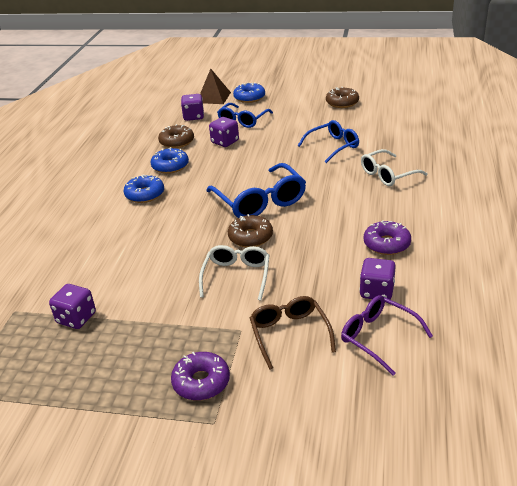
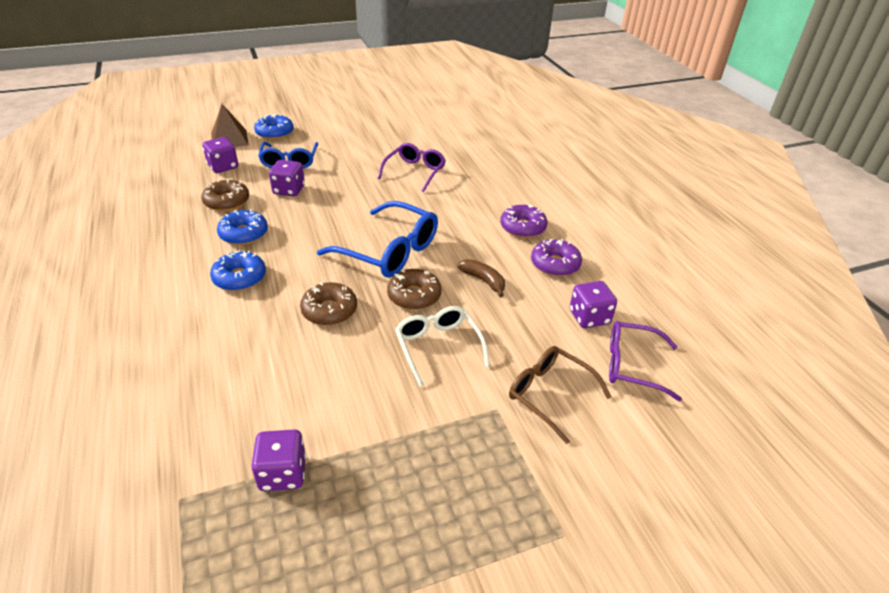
camera: 35 degrees left, 5 degrees up
(201, 382) = (508, 491): purple donut -> purple donut (522, 227)
(313, 241) = (483, 281): none -> brown banana
(333, 146) = (415, 172): blue glasses -> purple glasses
(342, 103) = (384, 123): brown donut -> brown donut (329, 310)
(387, 175) = (494, 191): white glasses -> none

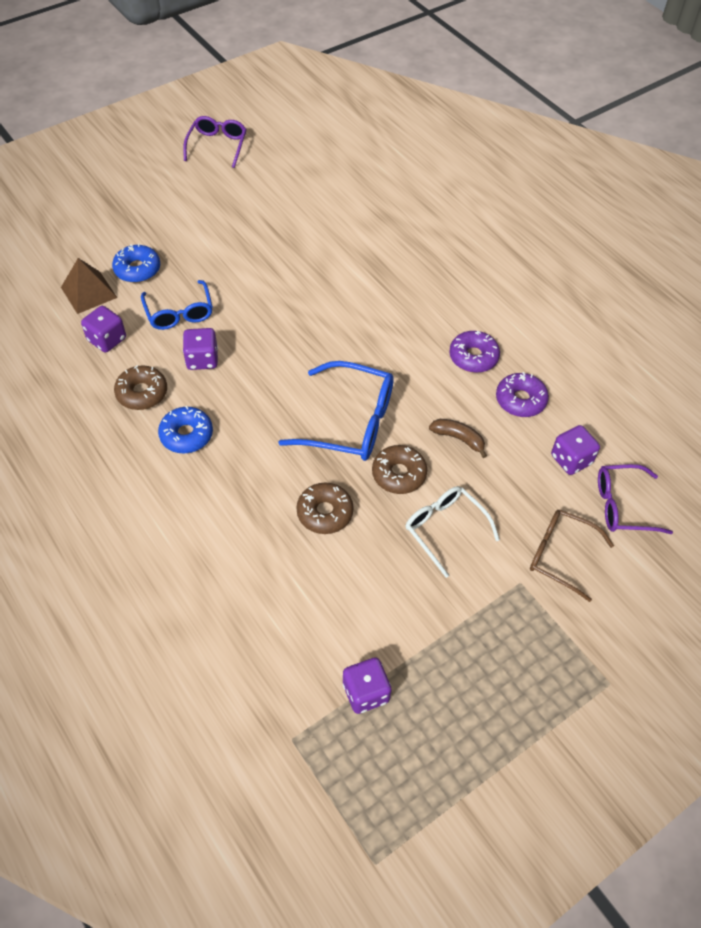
camera: 15 degrees left, 15 degrees up
(239, 278) = (214, 494): blue donut -> none
(415, 172) = (329, 299): purple glasses -> purple glasses (217, 146)

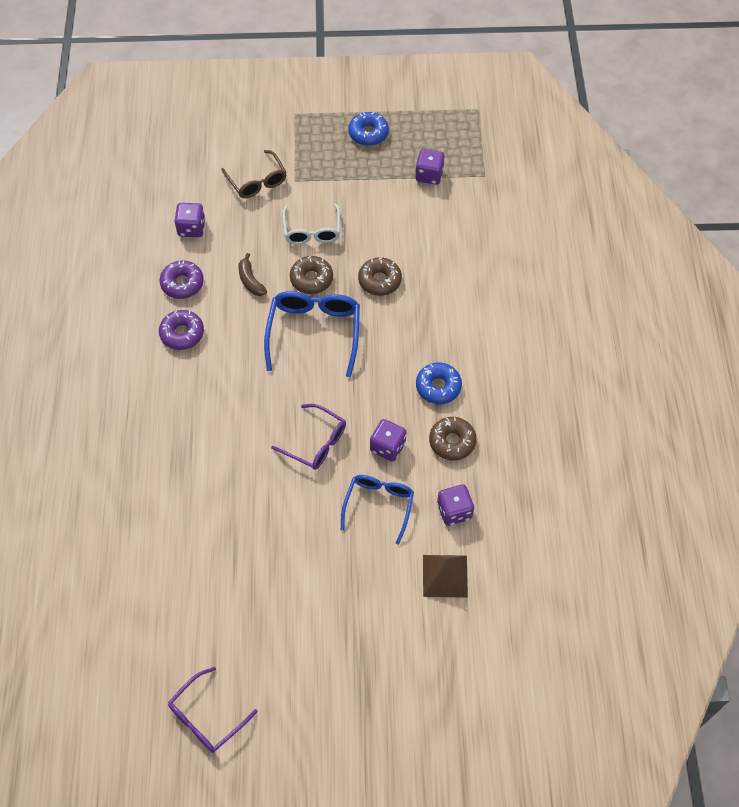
camera: 145 degrees left, 5 degrees up
(137, 269) = (387, 579): blue donut -> blue donut (368, 133)
(350, 422) = (314, 332): blue glasses -> blue glasses turned 45 degrees clockwise
(622, 506) = (190, 186): purple glasses -> purple glasses (316, 443)

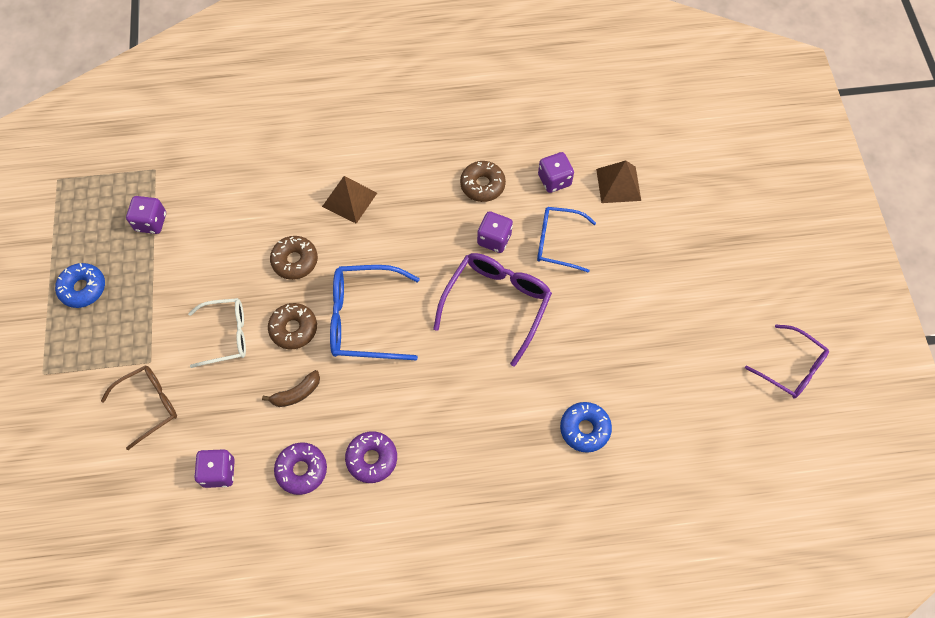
camera: 95 degrees left, 5 degrees up
(316, 443) = (497, 304): purple glasses -> purple glasses, size x1.50
(438, 387) = (423, 199): blue donut -> blue donut (584, 429)
(442, 325) = (349, 199): none -> brown pyramid

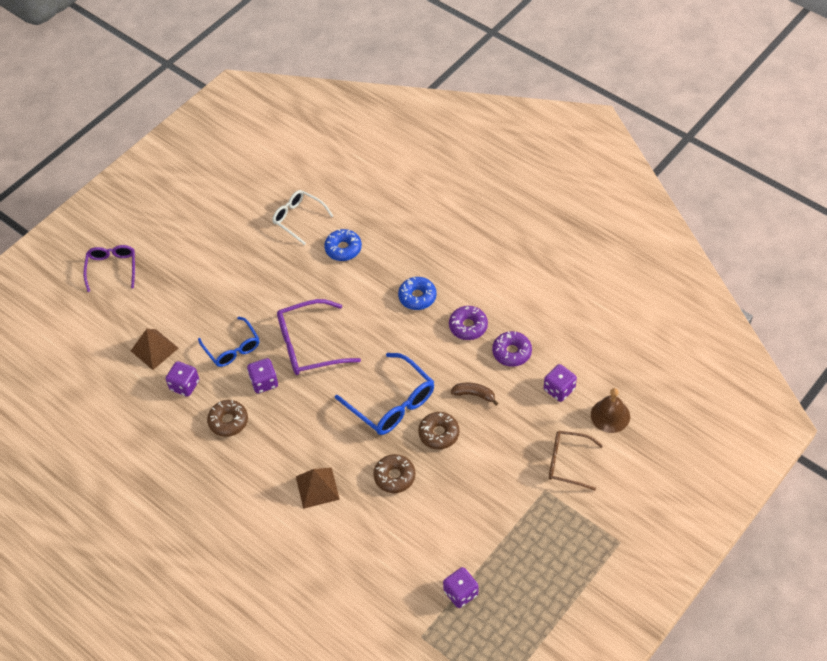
camera: 130 degrees left, 10 degrees down
(83, 288) = (548, 582): blue donut -> blue donut (417, 297)
(144, 490) = (610, 415): none -> brown bell
(226, 335) = (483, 465): white glasses -> white glasses (298, 218)
(791, 368) = (208, 189): purple glasses -> purple glasses (112, 268)

